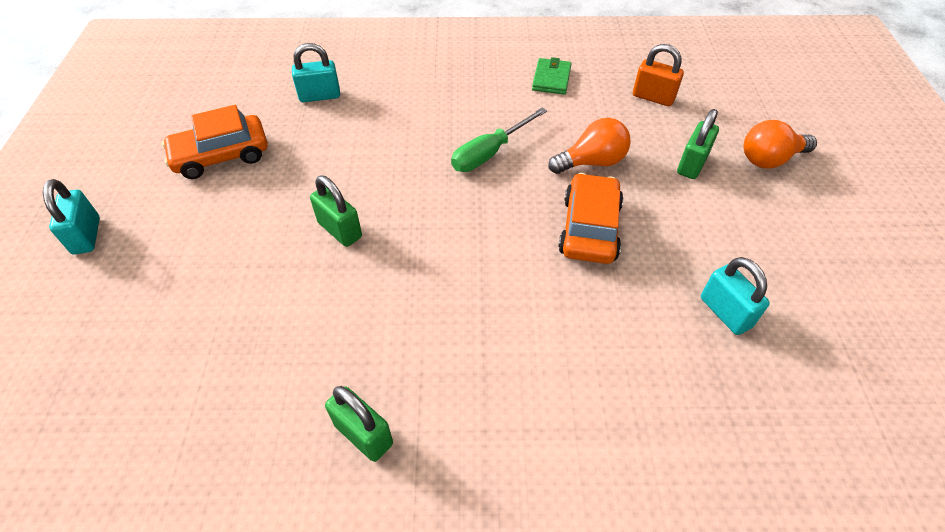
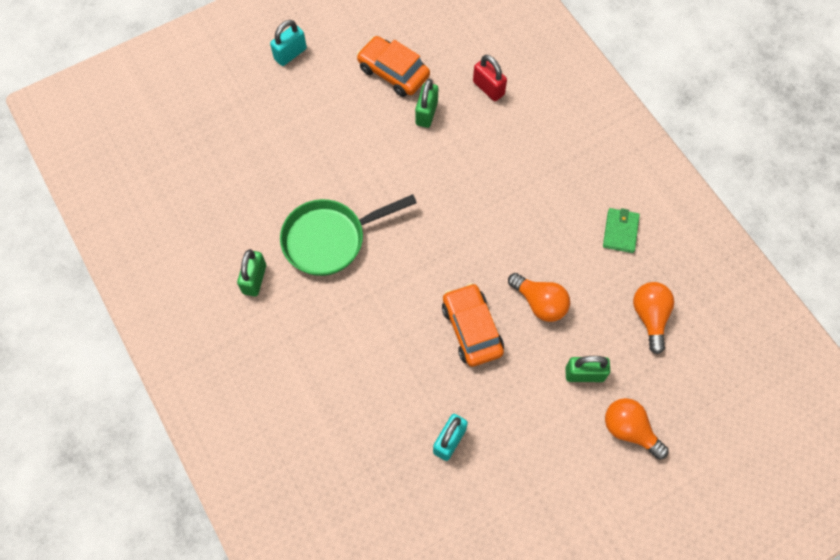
camera: 60 degrees right, 15 degrees up
(320, 96) = (488, 88): turquoise padlock -> red padlock
(340, 230) = (377, 181): green padlock -> green padlock (426, 113)
(375, 312) = (330, 239): none -> green pan
(489, 153) = (504, 231): green screwdriver -> none
(551, 79) = (620, 231): green wallet -> green wallet turned 60 degrees counterclockwise
(589, 228) = (472, 329): orange car -> orange car turned 90 degrees counterclockwise
(653, 97) = (650, 317): orange padlock -> orange light bulb

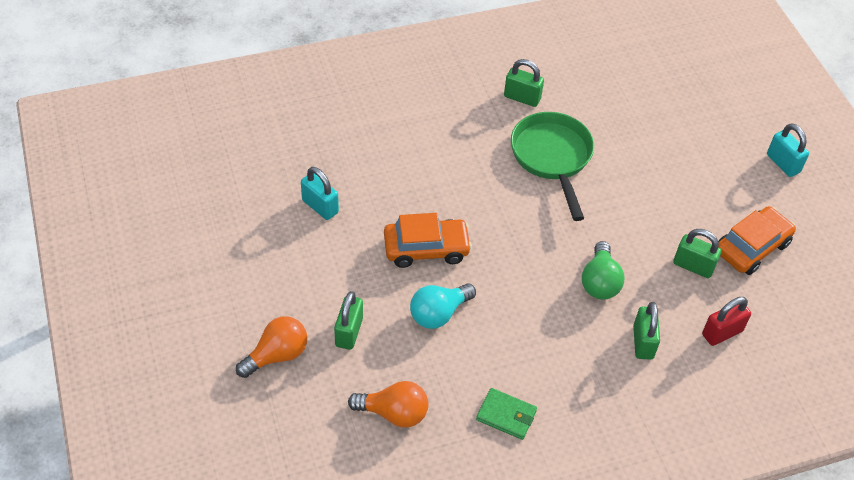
camera: 100 degrees right, 15 degrees down
(465, 181) = (599, 282): none -> green light bulb
(516, 142) = (643, 342): none -> green padlock
(540, 303) = (439, 313): orange light bulb -> turquoise light bulb

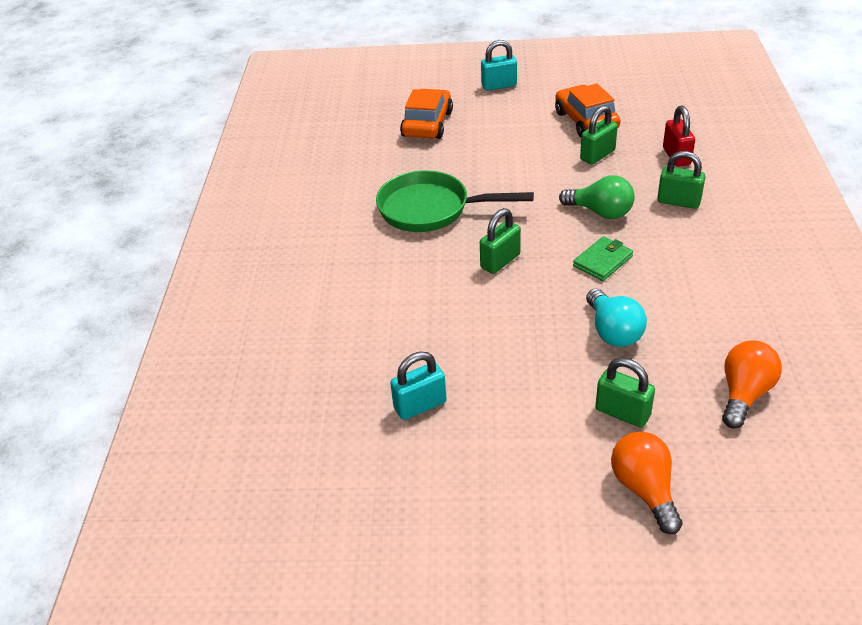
camera: 65 degrees left, 10 degrees down
(426, 249) = (519, 324): orange car -> orange car (427, 124)
(506, 415) = (755, 307): green wallet -> green wallet (603, 261)
(522, 98) = (338, 213): green padlock -> green padlock (500, 261)

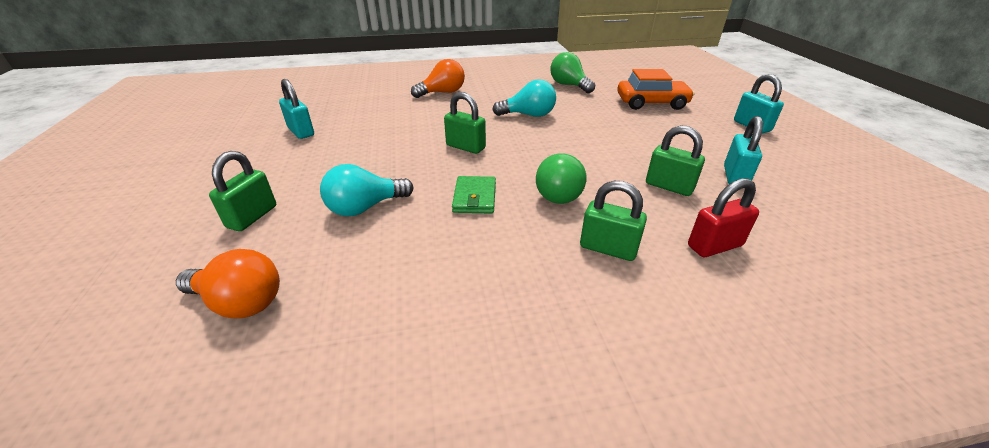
camera: 75 degrees right, 5 degrees down
(352, 167) = (569, 85): none -> green light bulb
(431, 209) = (528, 115): green pan -> turquoise light bulb
(586, 121) = (735, 176): orange car -> turquoise padlock
(603, 261) = (475, 197): green wallet -> green wallet turned 60 degrees clockwise
(644, 489) = (151, 231): orange light bulb -> orange light bulb (442, 93)
(678, 202) = (608, 248): green padlock -> green padlock turned 75 degrees counterclockwise

